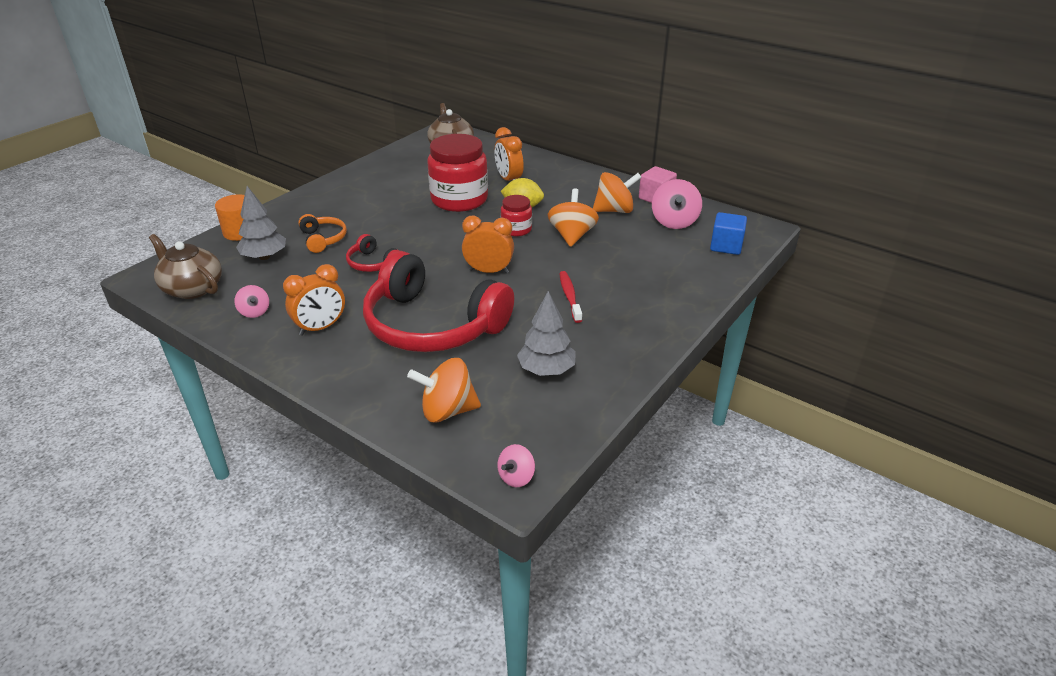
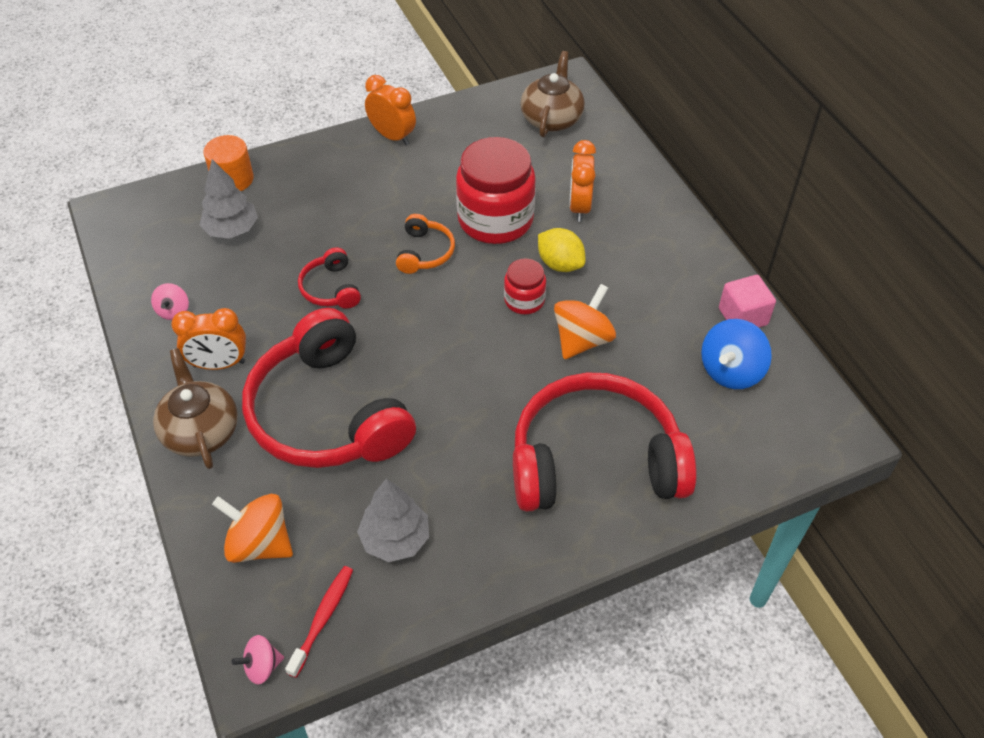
camera: 30 degrees right, 15 degrees up
(192, 288) = (139, 249): brown teapot -> brown teapot (201, 431)
(323, 239) = (305, 226): orange headphones -> orange headphones (425, 252)
(488, 271) = (443, 357): orange clock -> orange clock (392, 136)
(569, 296) = (503, 440): red toothbrush -> red toothbrush (323, 618)
(614, 210) = (670, 317): orange spinning top -> none
(637, 286) = (595, 460): none -> red headphones
(674, 222) = (731, 371): pink spinning top -> blue spinning top
(726, 246) = (763, 444): blue cube -> none

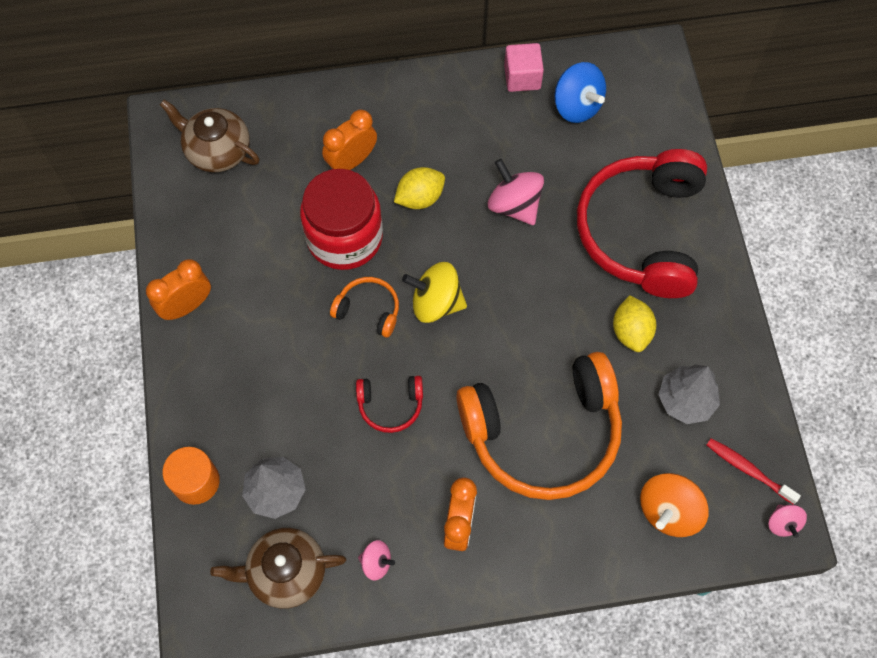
camera: 75 degrees left, 15 degrees up
(201, 431) = (536, 550): brown teapot -> brown teapot (286, 572)
(327, 413) = (543, 433): red headphones -> orange headphones
(448, 299) = (436, 303): none -> yellow spinning top
(465, 471) = (631, 331): none -> yellow lemon
(524, 300) = (455, 239): red jar -> none
(579, 207) = (352, 161): orange clock -> orange clock turned 120 degrees clockwise
(582, 340) = (514, 205): orange spinning top -> pink spinning top

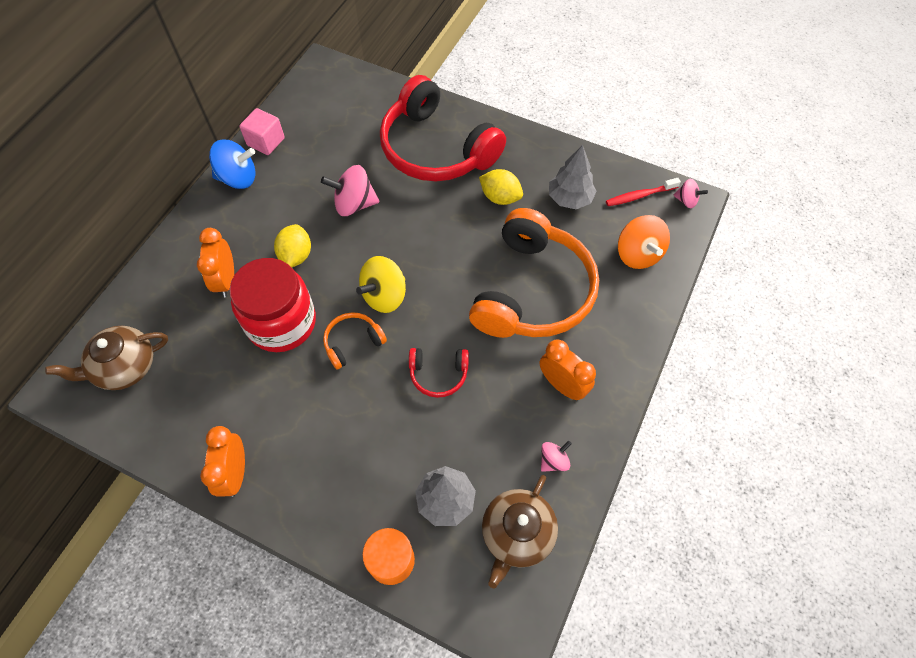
camera: 55 degrees left, 5 degrees down
(390, 405) = (438, 374): red headphones -> red headphones turned 60 degrees clockwise
(577, 106) = (316, 126): blue spinning top -> blue spinning top (238, 178)

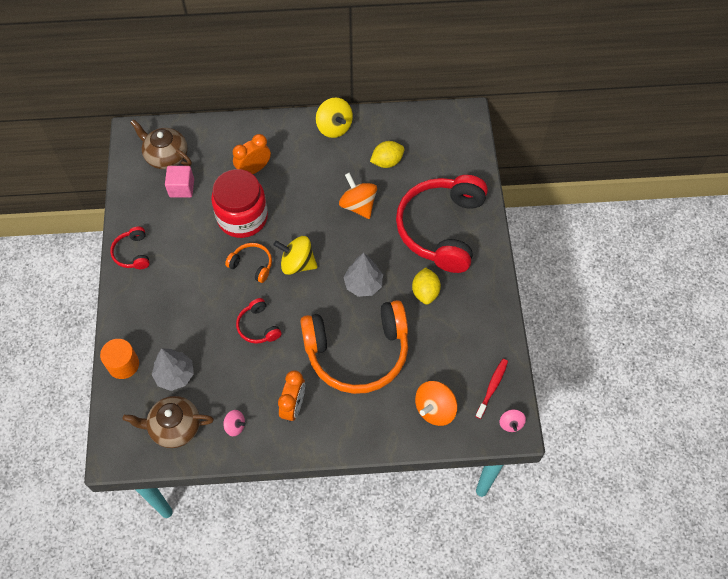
camera: 60 degrees right, 0 degrees up
(235, 473) = (133, 253): orange clock -> red headphones
(238, 178) = (334, 127): blue spinning top -> yellow spinning top
(266, 142) = (374, 124): pink cube -> pink cube (181, 188)
(296, 255) = (296, 196): yellow lemon -> yellow lemon (387, 162)
(354, 204) = (358, 205): pink spinning top -> orange spinning top
(570, 198) = (456, 339): grey tree -> grey tree (363, 284)
(639, 196) = (492, 387): red toothbrush -> red toothbrush turned 75 degrees clockwise

